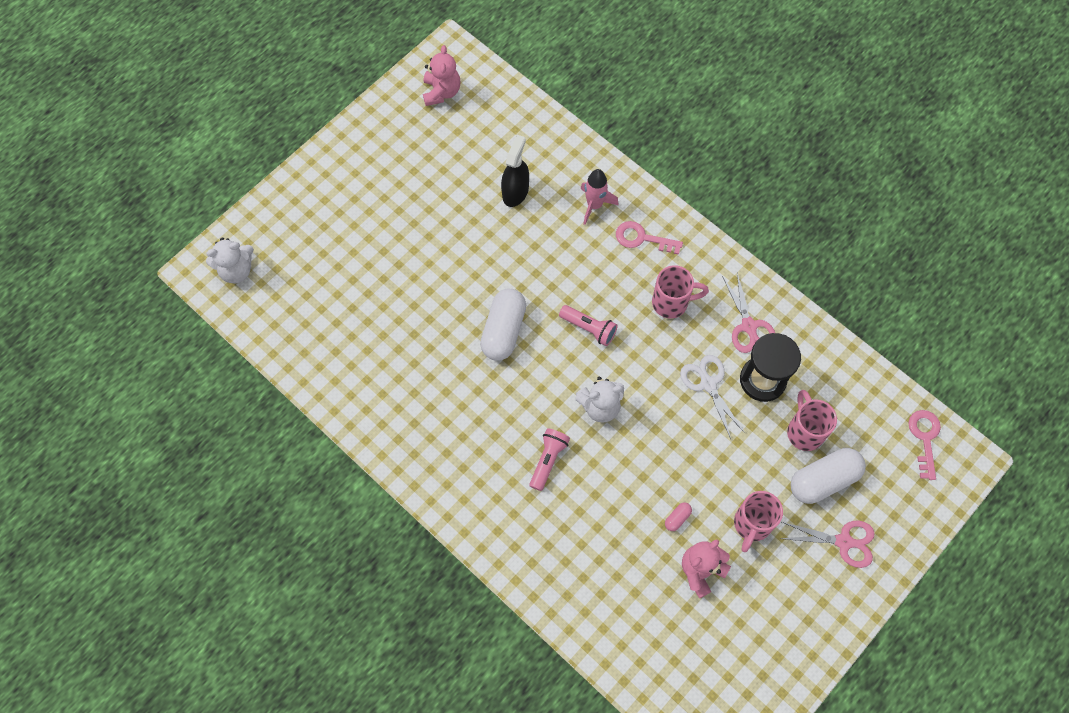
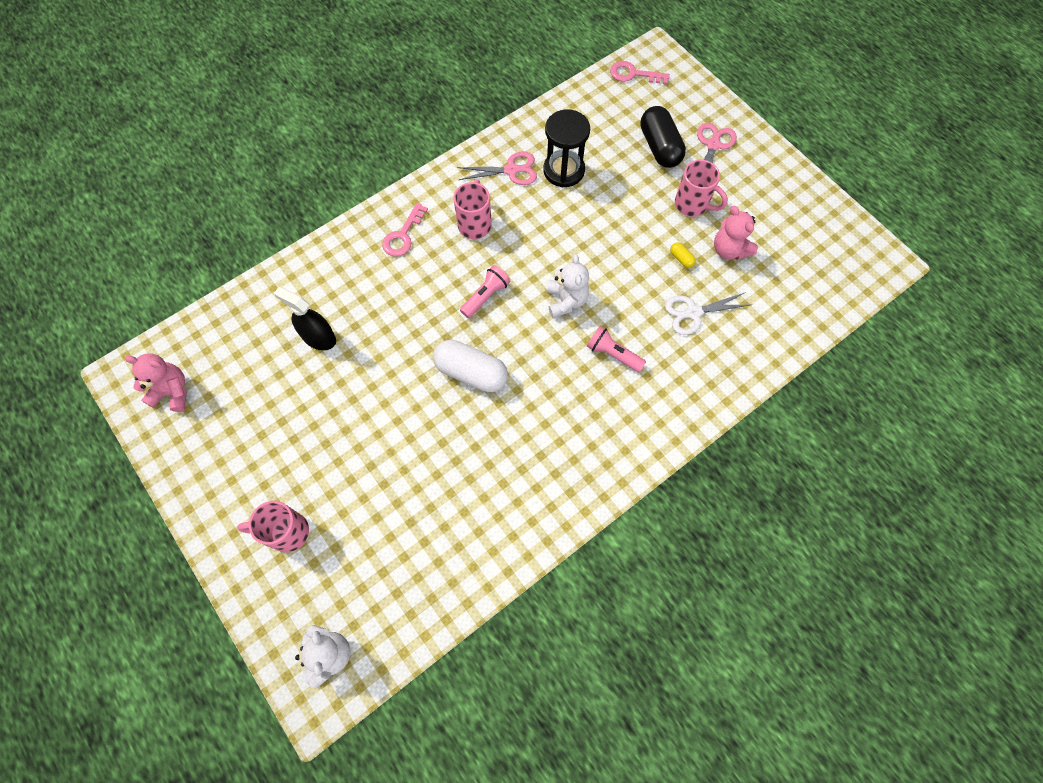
camera: 80 degrees left, 0 degrees up
(594, 205) = (356, 269): pink rocket -> none
(677, 518) = (681, 258): pink capsule -> yellow capsule
(708, 384) = (560, 211): white scissors -> white scissors (693, 313)
(804, 431) = (615, 151): pink mug -> pink mug (287, 532)
(823, 480) = (659, 147): white capsule -> black capsule

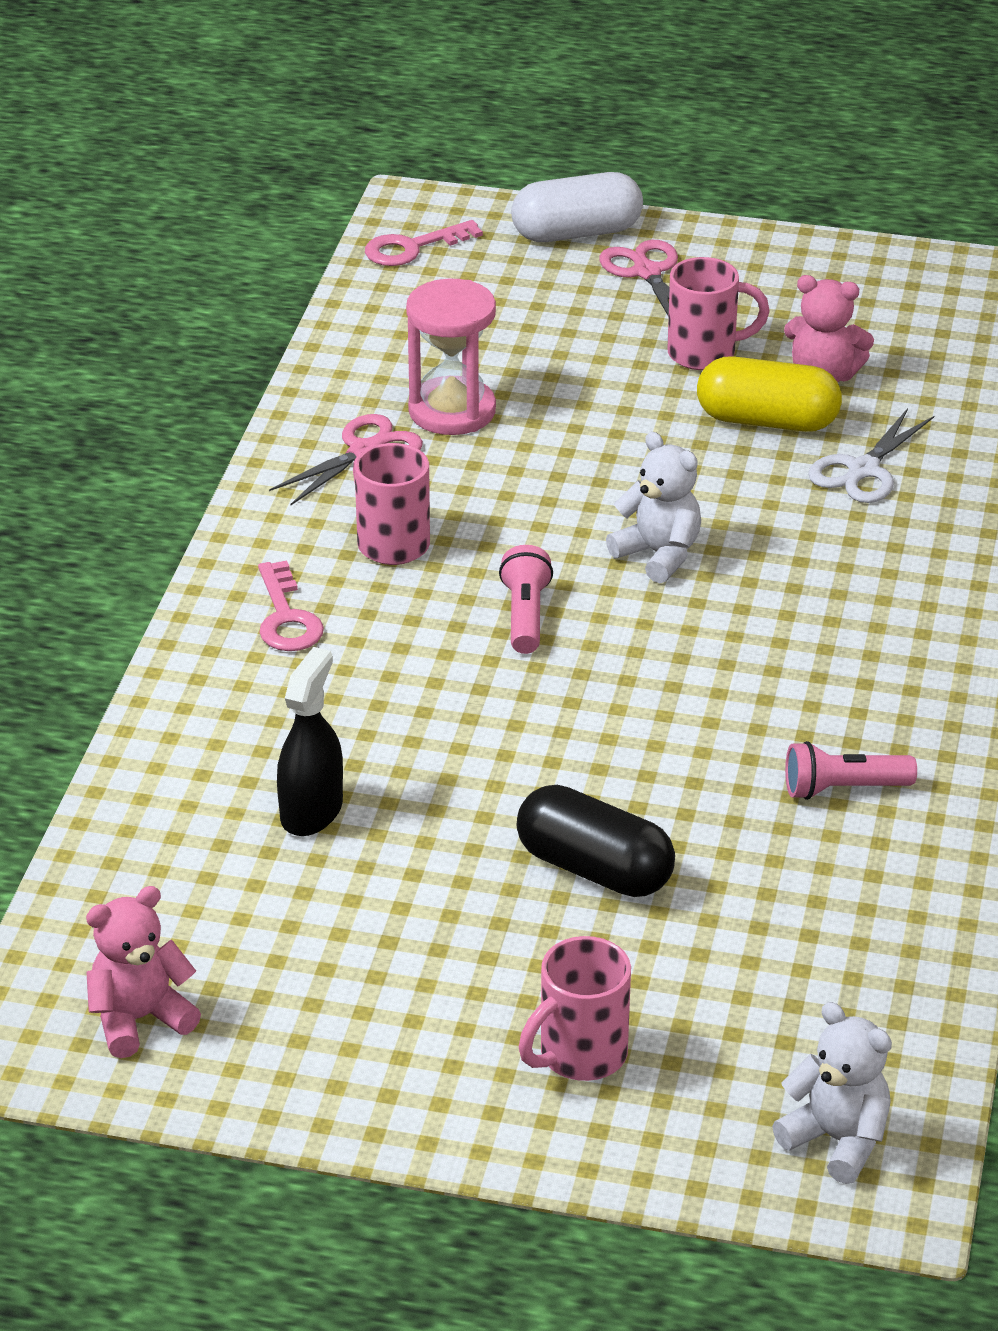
camera: 40 degrees left, 30 degrees down
(319, 337) = (311, 811): black spray bottle -> black spray bottle turned 120 degrees clockwise
(471, 372) = (622, 712): white capsule -> white capsule (576, 233)
(564, 170) = (452, 411): black hourglass -> pink hourglass
(613, 354) = (808, 575): pink flashlight -> pink flashlight (843, 789)
(659, 147) = (568, 313): black capsule -> black capsule (594, 869)
(681, 258) = (767, 421): yellow capsule -> yellow capsule, size x2.39

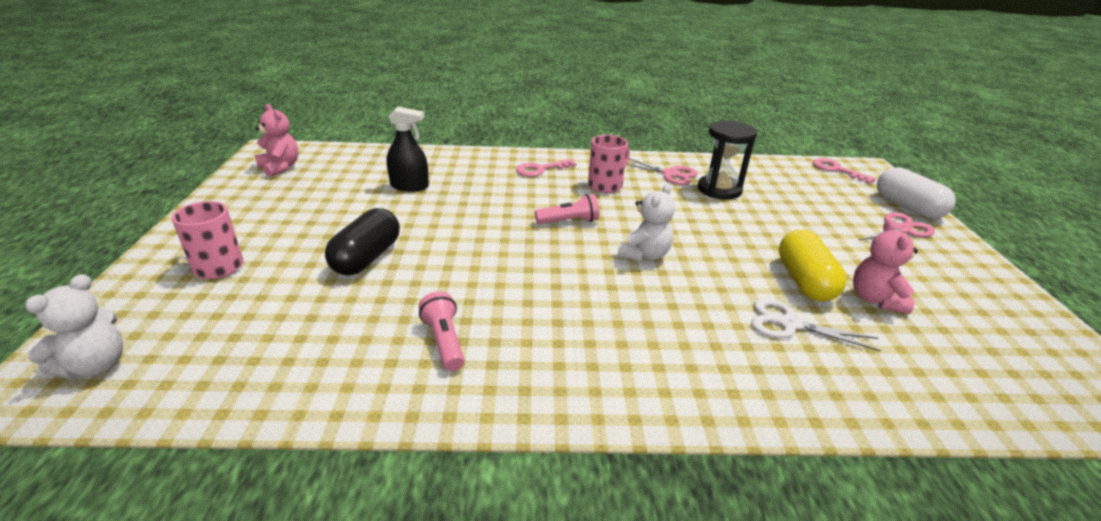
camera: 75 degrees right, 5 degrees down
(452, 411) = (719, 190): pink hourglass -> black hourglass
(705, 353) = (847, 254): pink mug -> none

